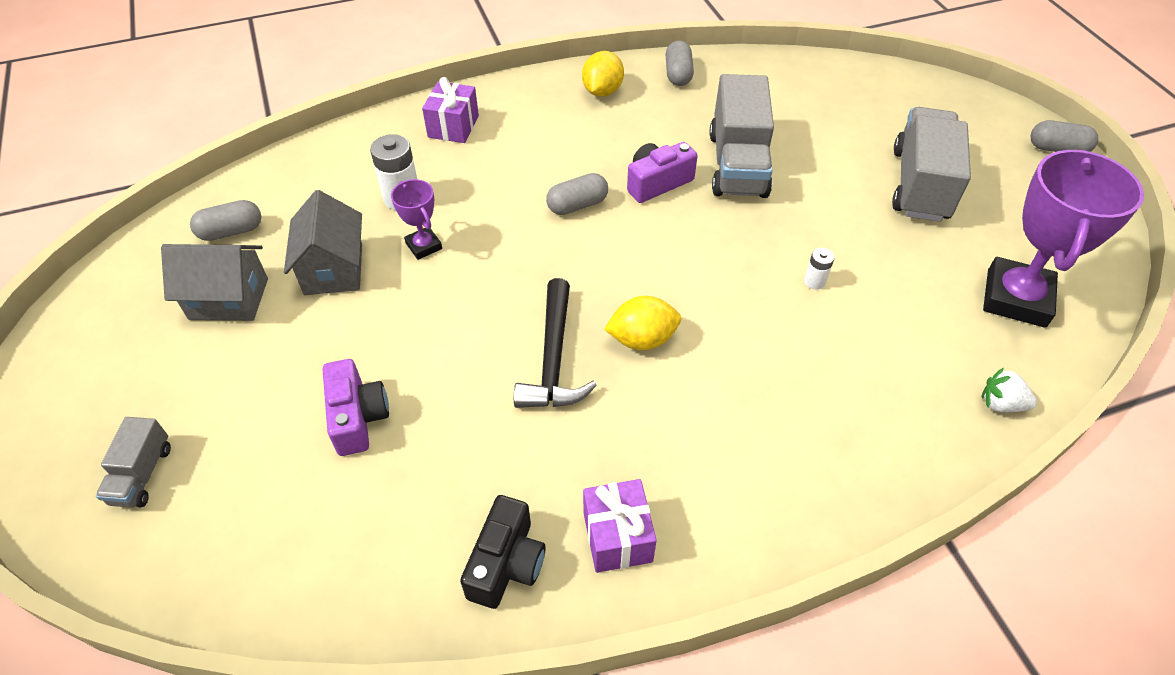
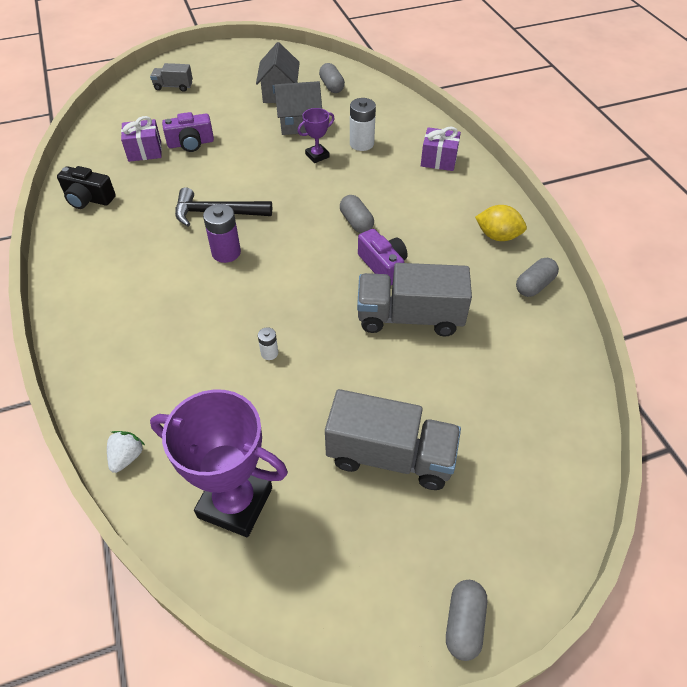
camera: 90 degrees right, 0 degrees up
(617, 536) = (89, 239): purple gift -> purple gift (145, 151)
(642, 339) = (226, 252): yellow lemon -> purple battery
(678, 74) = (534, 285): grey capsule -> grey capsule turned 45 degrees counterclockwise

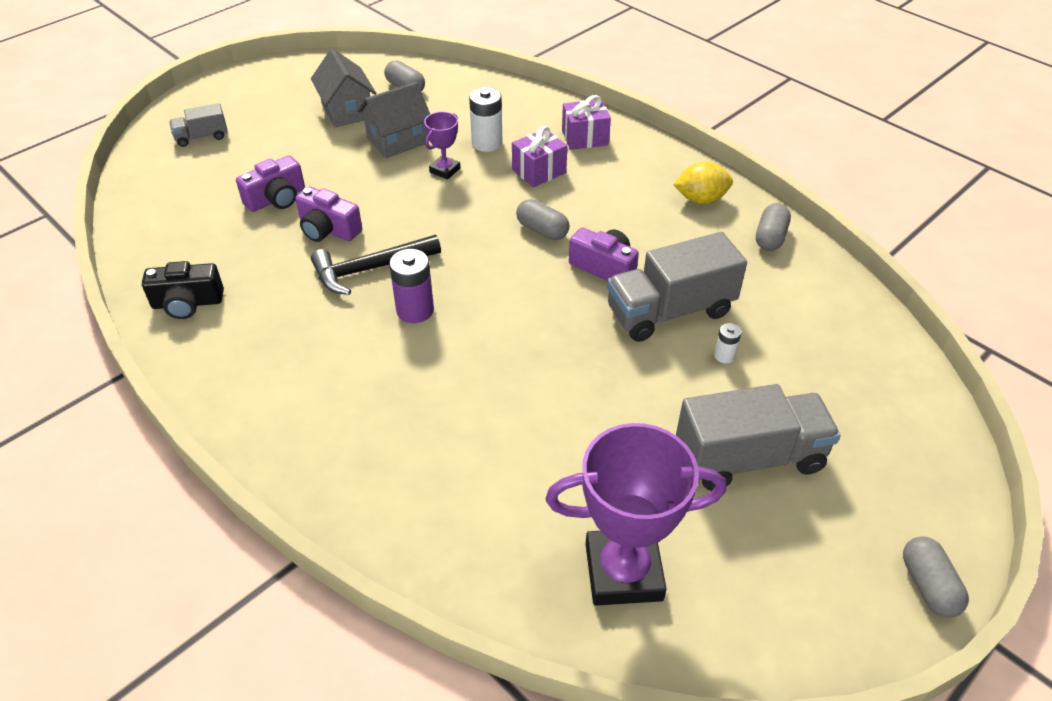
camera: 25 degrees left, 5 degrees down
(127, 457) = (464, 577): white strawberry -> none
(145, 151) = (222, 224): purple gift -> purple gift (539, 171)
(209, 175) = (328, 229): none -> purple camera
(269, 353) = (546, 402): white battery -> white battery (724, 356)

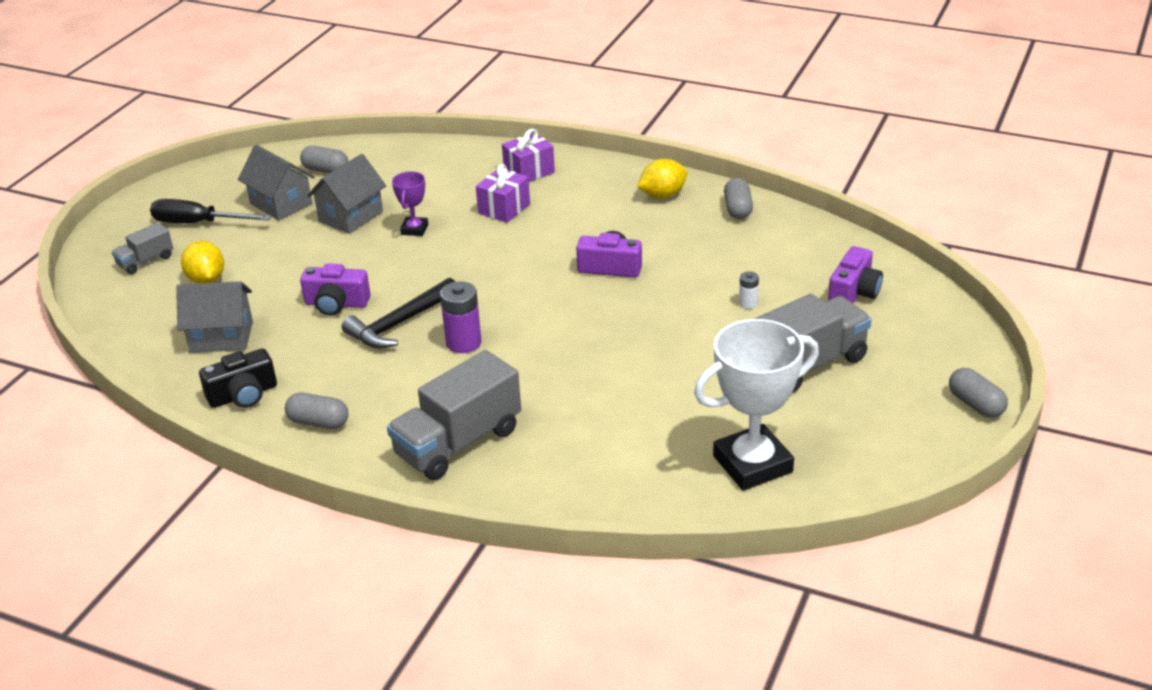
camera: 20 degrees left, 10 degrees down
(210, 234) = (221, 337): none -> grey house
(237, 170) = (206, 279): none -> yellow lemon
(268, 111) = (198, 223): none -> black screwdriver
(276, 199) = (265, 292): purple camera -> purple camera (854, 292)
(487, 143) = (439, 198): white battery -> none
(542, 230) = (537, 253): grey capsule -> grey capsule (318, 422)
(623, 572) = (752, 464): purple trophy -> white trophy
(670, 311) = (685, 284): grey truck -> grey truck (458, 443)

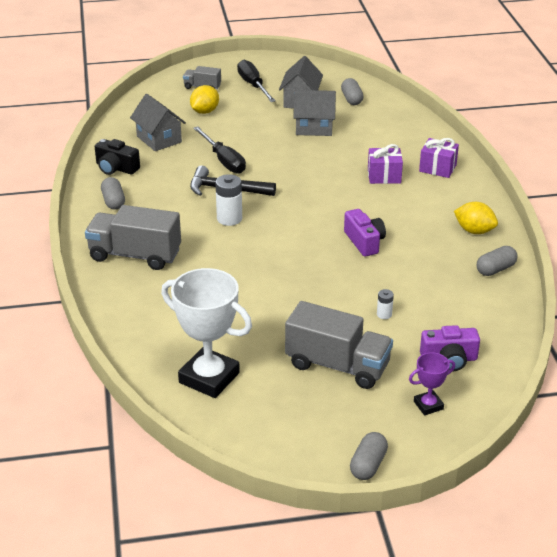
camera: 55 degrees right, 0 degrees up
(336, 304) = (224, 160): purple camera -> black screwdriver
(414, 229) = (325, 154): purple trophy -> purple trophy (428, 405)
(463, 342) = (229, 218): purple battery -> white battery

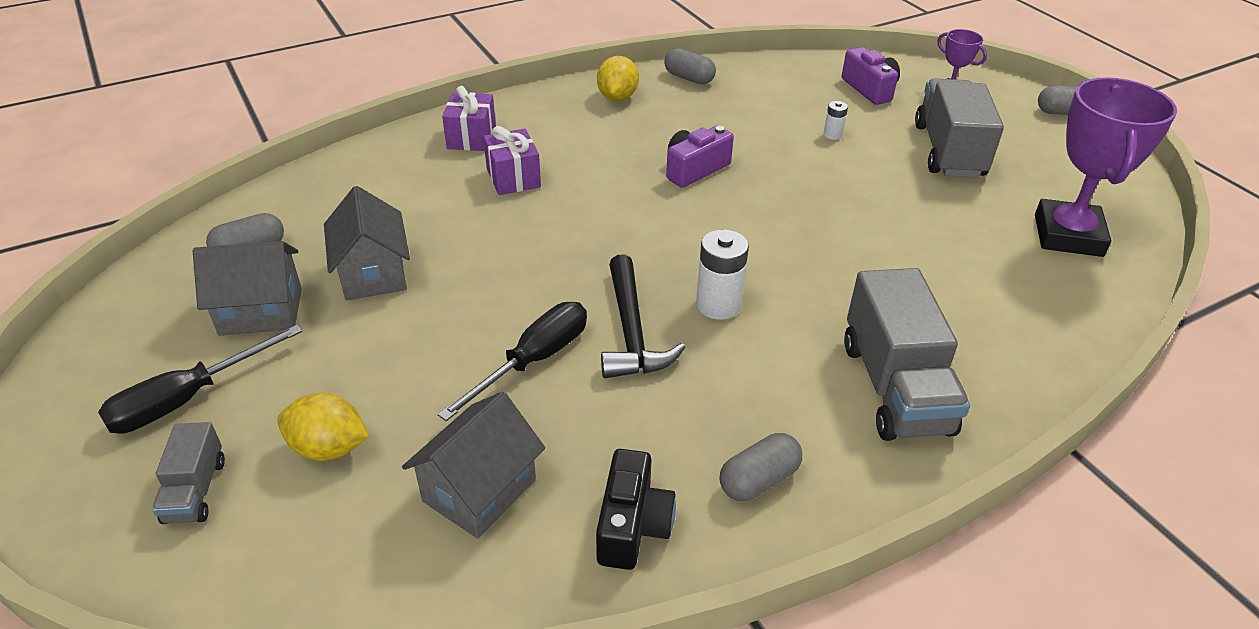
camera: 110 degrees left, 5 degrees up
(209, 378) = (1068, 235): white trophy -> purple trophy

